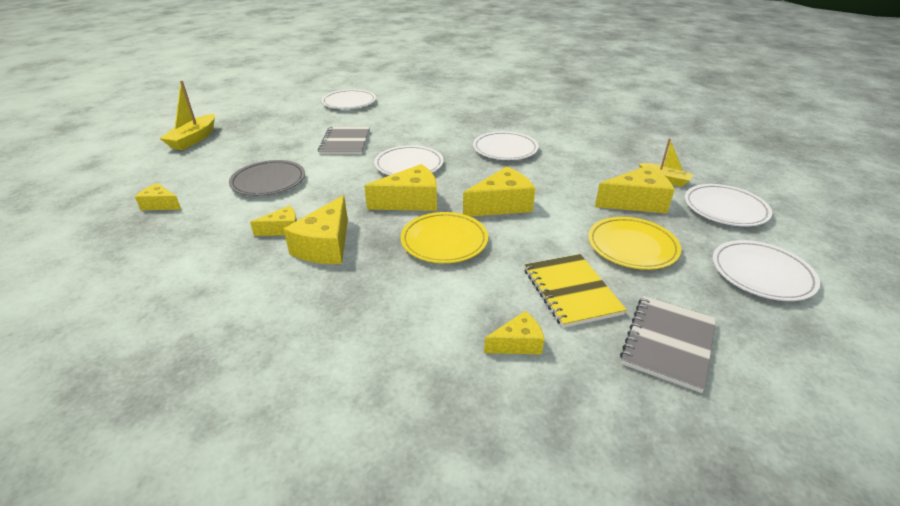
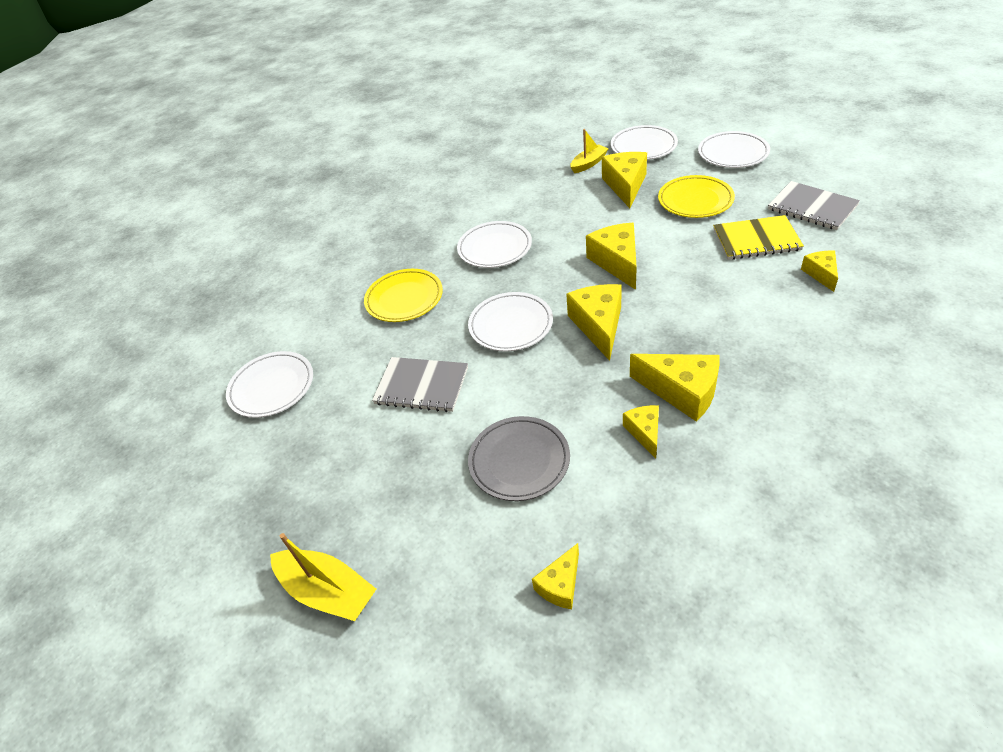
camera: 70 degrees left, 10 degrees up
(444, 241) = (679, 304): yellow plate -> yellow plate (404, 299)

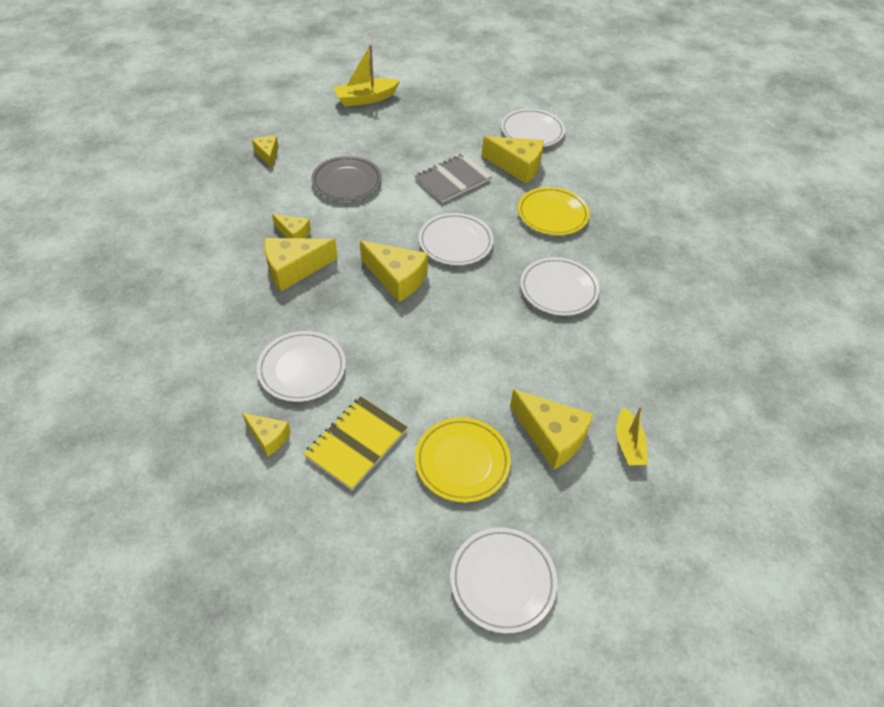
camera: 120 degrees right, 5 degrees up
(617, 262) = (448, 339): yellow cheese -> yellow cheese (517, 166)
(643, 146) = (613, 519): white plate -> white plate (302, 369)
(812, 207) = (337, 533): grey notebook -> none

